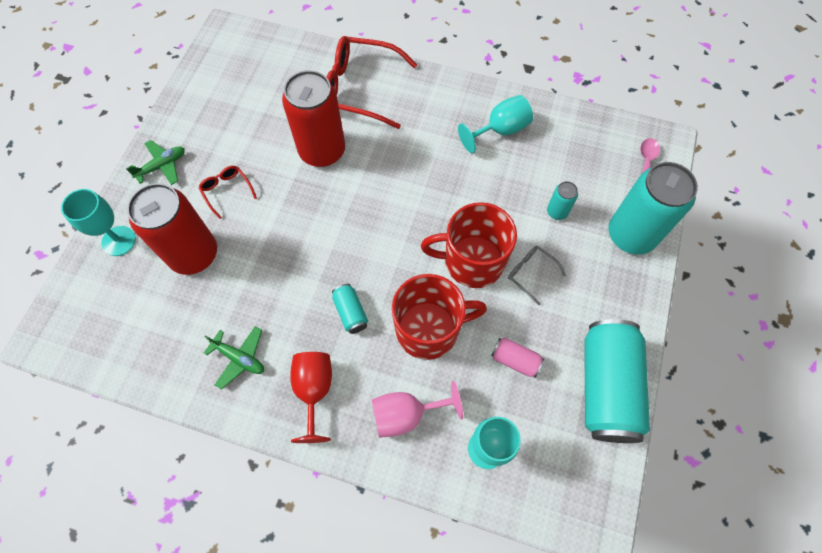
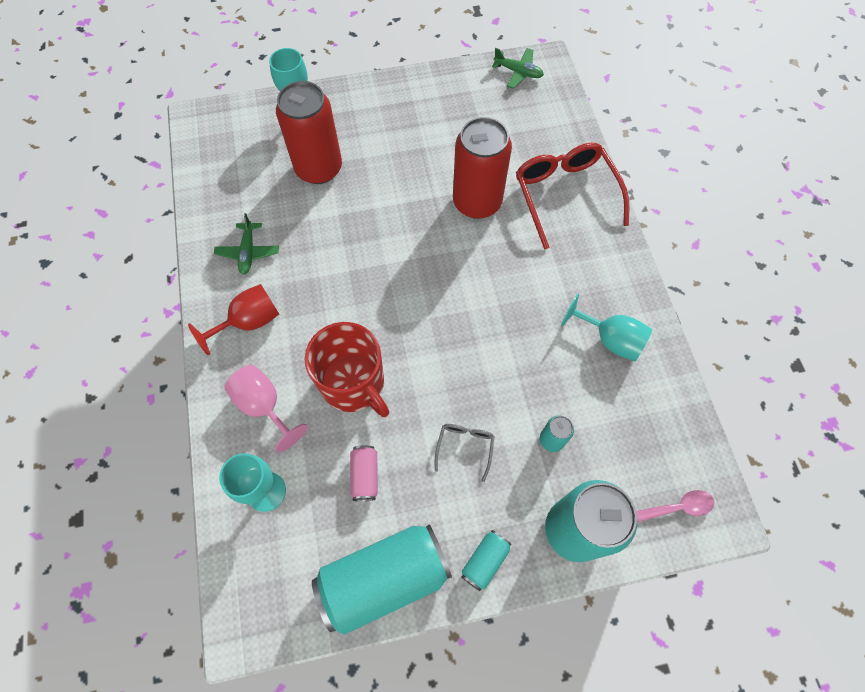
camera: 60 degrees right, 0 degrees up
(162, 166) = (383, 100): green plane -> green plane (518, 72)
(227, 191) = (390, 156): red glasses -> none
(351, 312) = (334, 311): turquoise can -> turquoise can (485, 561)
(472, 261) = (444, 386): red mug -> none

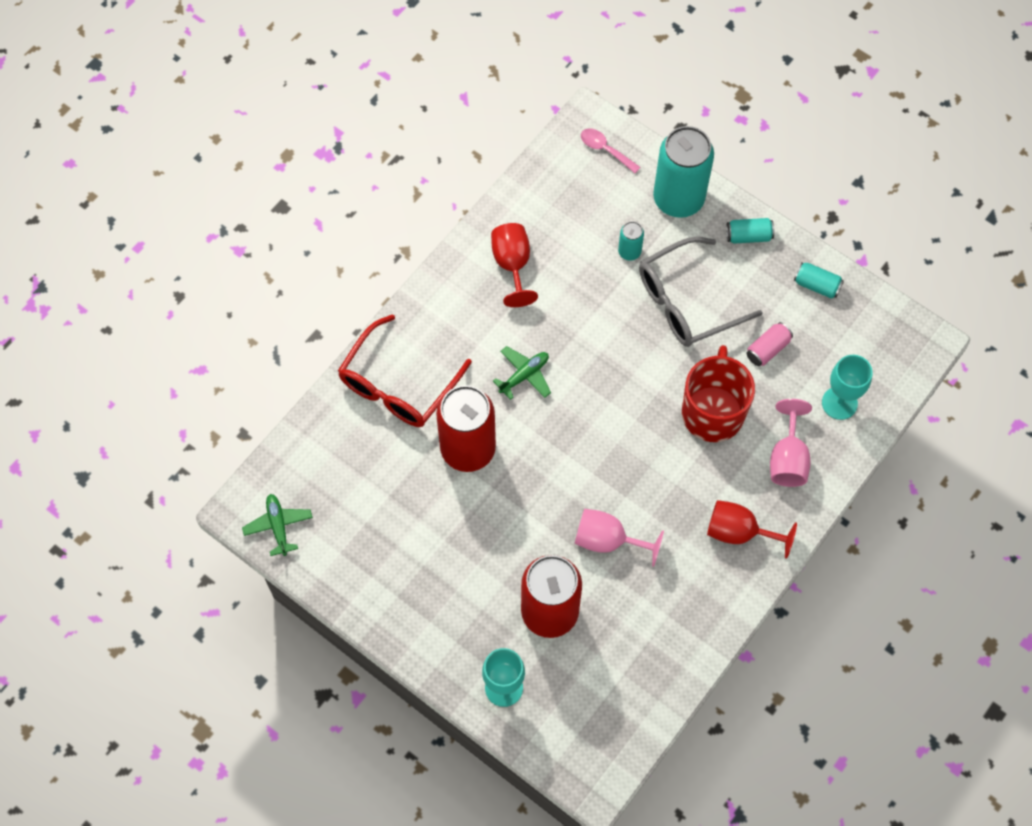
camera: 130 degrees left, 0 degrees up
(248, 252) = (683, 592): green plane -> green plane (524, 375)
(329, 235) = (608, 540): none -> pink goblet
(384, 579) = (816, 285): turquoise can -> turquoise can, size x0.44
(465, 447) = (687, 302): grey glasses -> grey glasses, size x2.13
(610, 339) = (512, 265): turquoise goblet -> red goblet

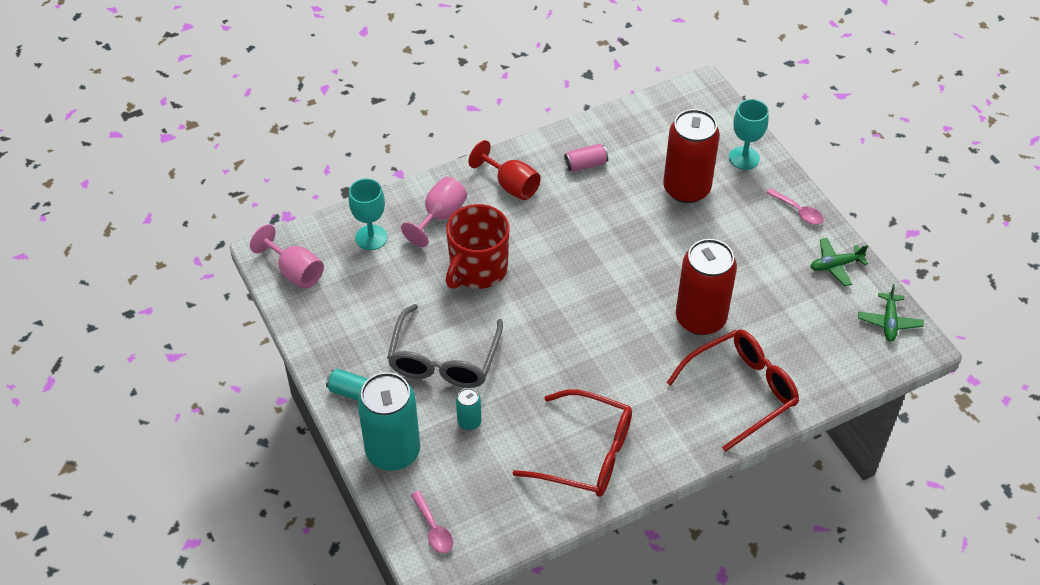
camera: 155 degrees left, 15 degrees down
(416, 634) = (798, 211): none -> pink spoon
(512, 265) = (586, 454): red goblet -> red glasses
(524, 375) = (623, 356): green plane -> green plane (835, 265)
(608, 540) = (616, 216): pink goblet -> pink goblet (295, 271)
(687, 302) = (444, 359): grey glasses -> grey glasses turned 105 degrees clockwise
(767, 349) = (400, 296): pink can -> pink can (585, 164)
(816, 285) = (323, 328): turquoise can -> none

